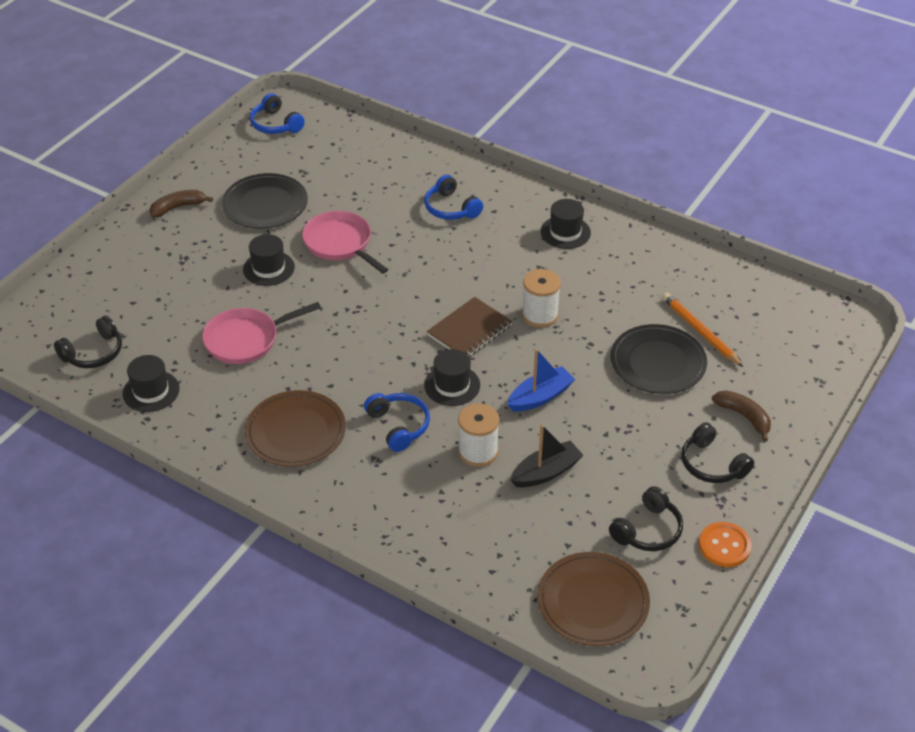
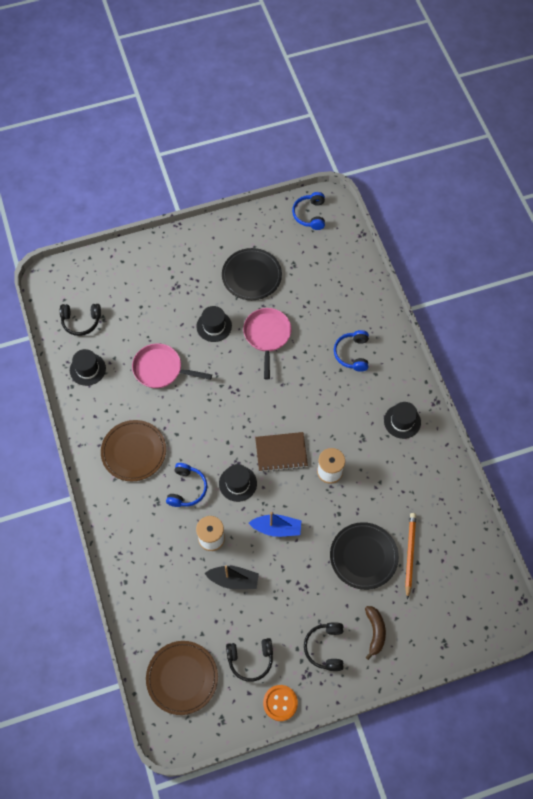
camera: 40 degrees right, 20 degrees up
(178, 207) = (204, 244): brown banana -> none

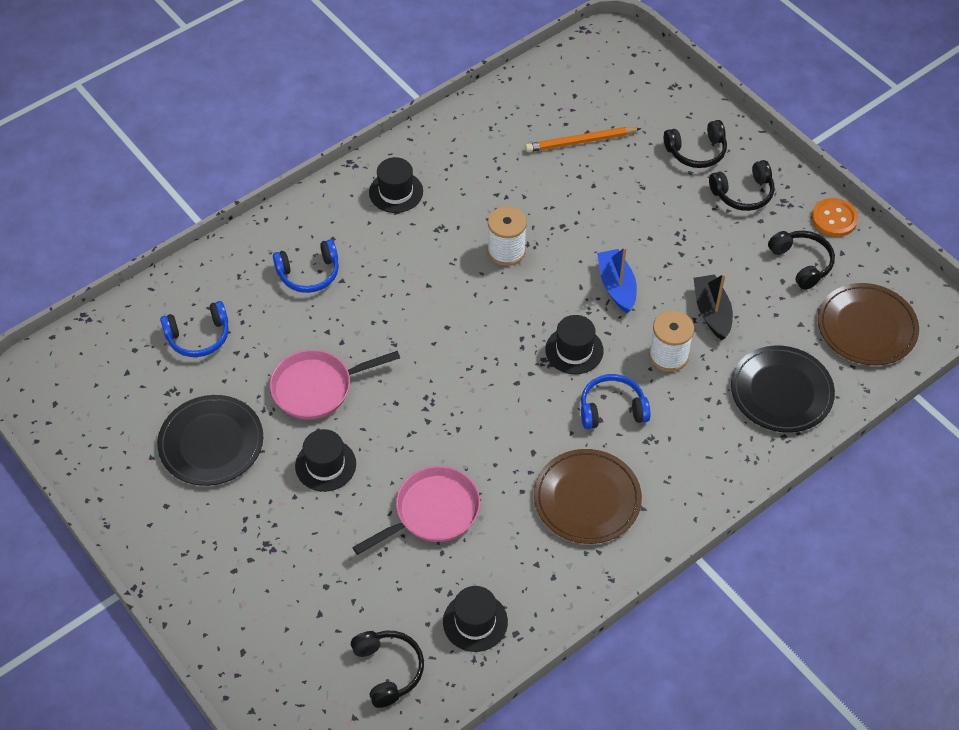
camera: 110 degrees left, 10 degrees down
(161, 369) = (432, 512): pink pan -> pink pan turned 120 degrees counterclockwise
(281, 452) = (503, 313): brown notebook -> none
(310, 215) = (63, 397): blue headphones -> blue headphones (198, 336)
(363, 556) = (607, 185): black plate -> black plate (781, 392)
(375, 632) = (696, 151): brown banana -> black headphones

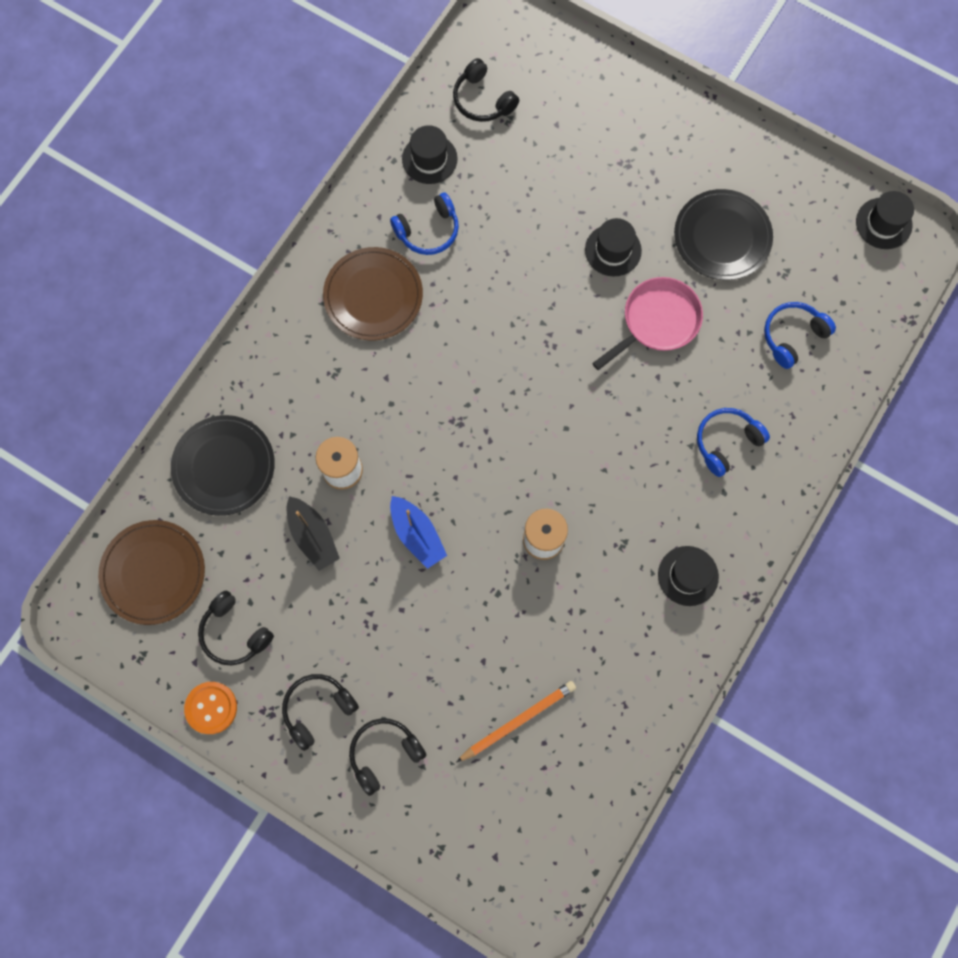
camera: 160 degrees right, 20 degrees up
(432, 512) = (502, 238): pink pan -> none
(574, 350) = (435, 444): black hat -> black hat (883, 223)
(612, 409) = (378, 392): blue headphones -> blue headphones (428, 230)

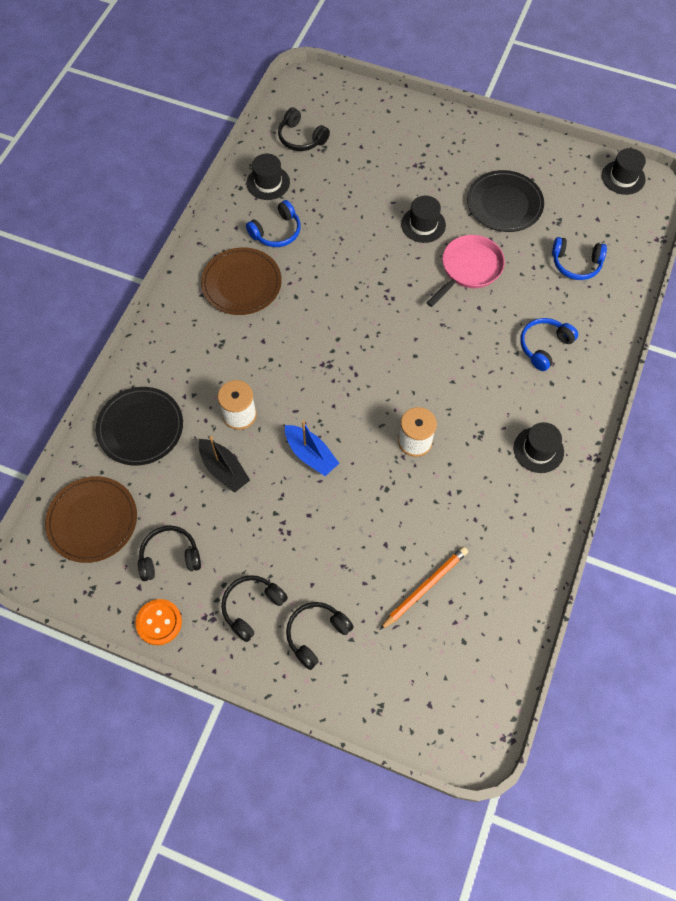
camera: 10 degrees left, 10 degrees down
(234, 632) = (170, 557): black headphones -> black headphones turned 135 degrees clockwise
(792, 336) = (576, 263): blue headphones -> blue headphones turned 120 degrees counterclockwise

